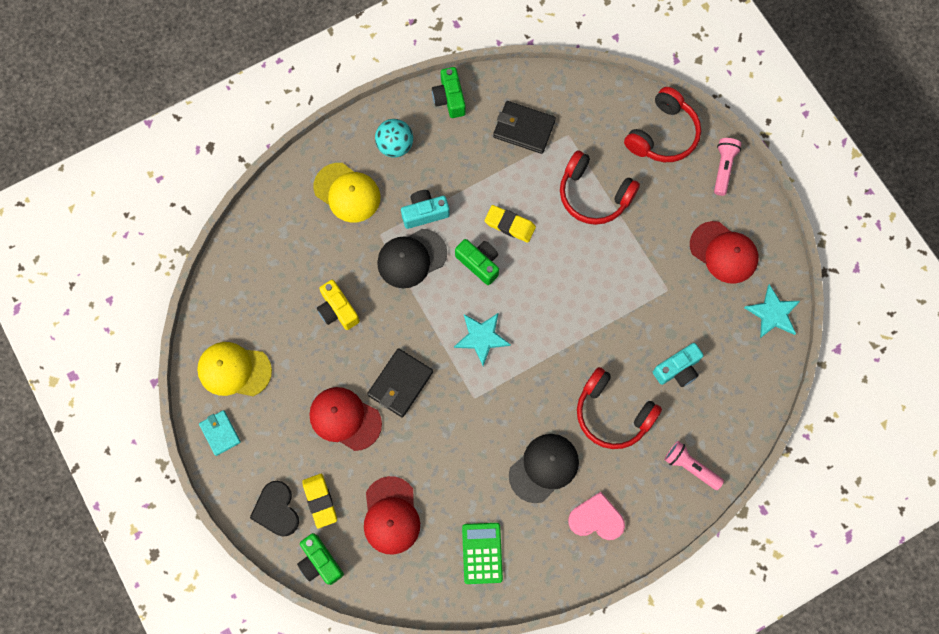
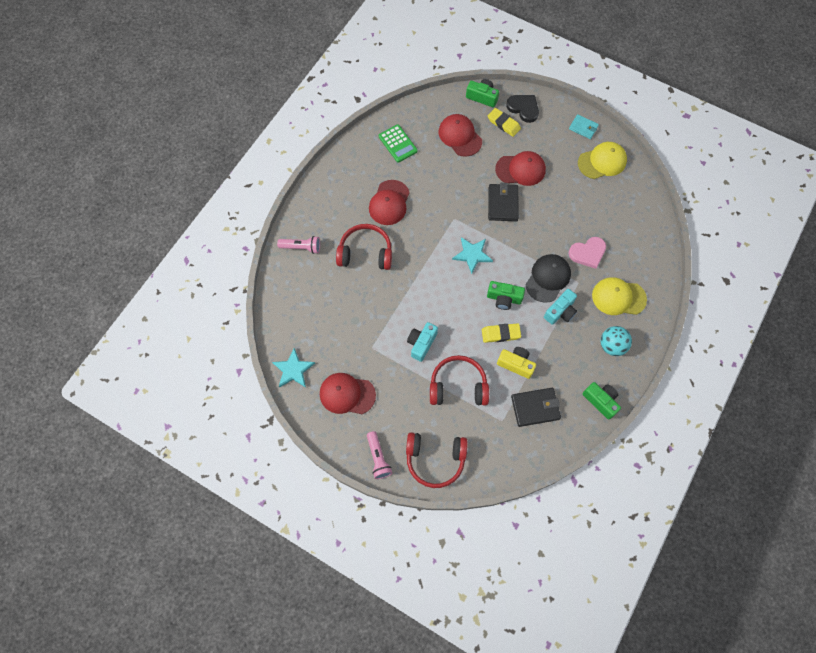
camera: 150 degrees right, 5 degrees down
(337, 310) = (569, 224): yellow camera -> yellow camera (516, 364)
(544, 468) = (389, 203): black cap -> red cap
(596, 519) = (343, 192): pink heart -> pink heart (587, 253)
(663, 135) = (435, 460): red headphones -> red headphones turned 90 degrees counterclockwise
(677, 369) = (339, 300): turquoise camera -> turquoise camera (421, 343)

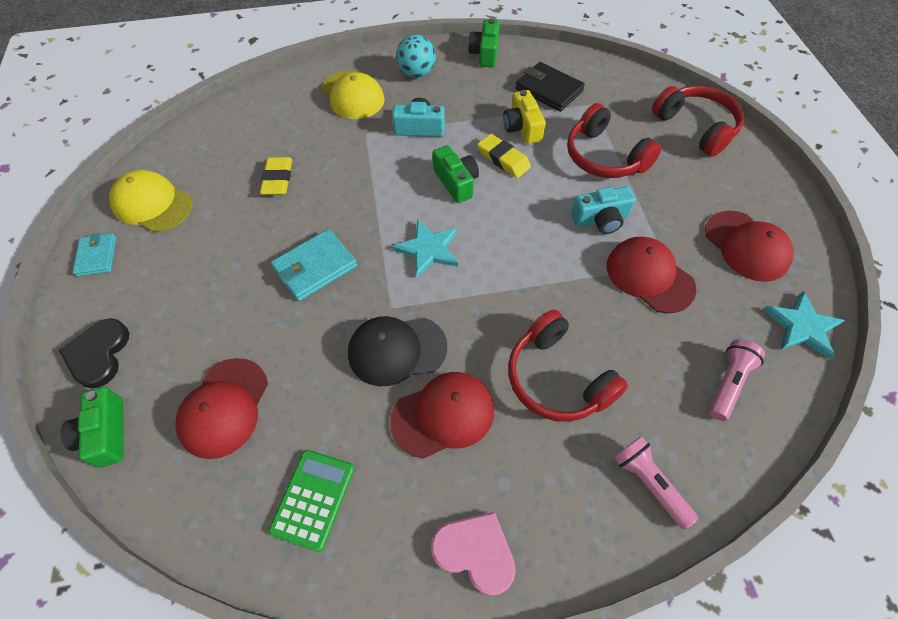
camera: 130 degrees left, 10 degrees down
(378, 458) = (760, 170): pink flashlight -> pink flashlight (728, 383)
(502, 204) = (315, 267): black wallet -> turquoise wallet
(503, 124) = (153, 361): yellow eraser -> yellow eraser (278, 179)
(520, 169) = (235, 283): red cap -> red cap (649, 276)
(548, 278) = (387, 160): black cap -> black cap (396, 350)
(587, 253) = (317, 146): pink heart -> pink heart (475, 552)

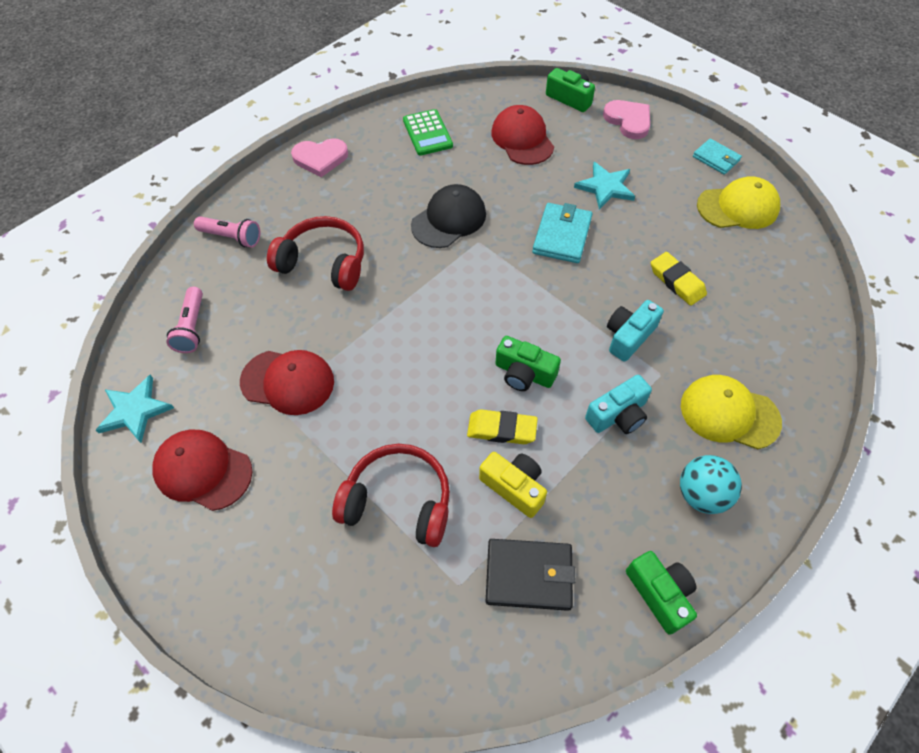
camera: 145 degrees right, 0 degrees up
(99, 354) = (628, 121): black heart -> pink heart
(428, 249) = (491, 297): turquoise star -> turquoise star (605, 187)
(443, 415) = (386, 203): red cap -> none
(600, 219) = (360, 415): turquoise camera -> turquoise camera (629, 336)
(696, 127) = (309, 629): red headphones -> none

